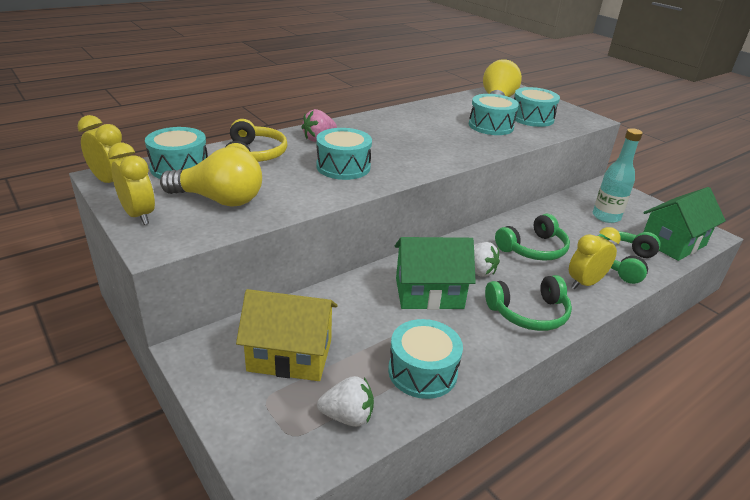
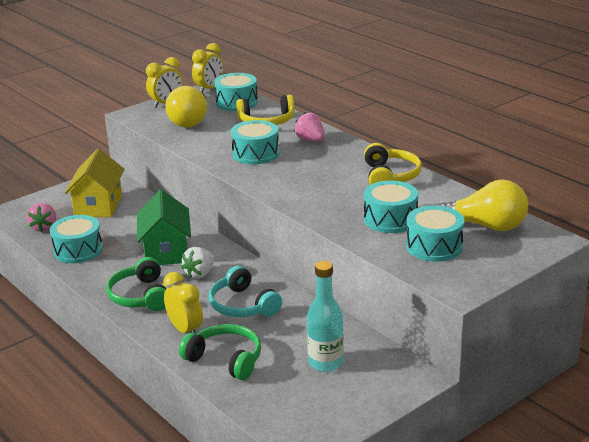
camera: 90 degrees right, 5 degrees down
(347, 416) = (44, 228): white strawberry -> pink strawberry
(411, 117) = (390, 176): none -> yellow headphones
(533, 249) = (242, 305): green headphones -> turquoise headphones
(673, 243) = (274, 406): green house -> none

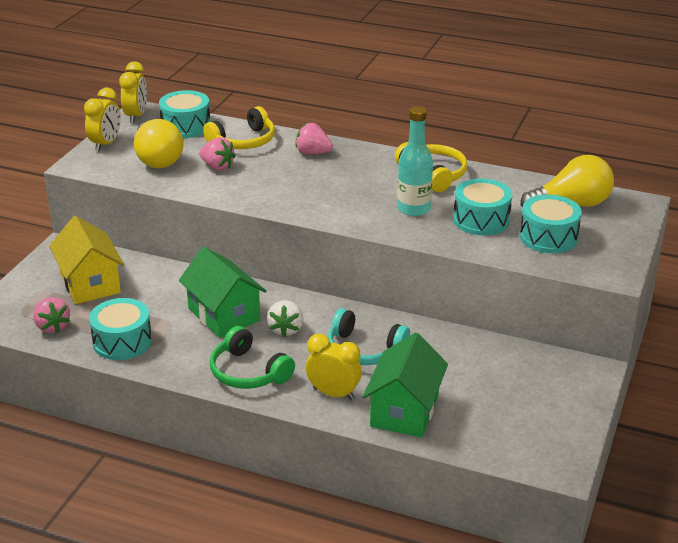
camera: 30 degrees left, 5 degrees up
(225, 359) = (404, 411): green headphones -> green house
(227, 135) = (217, 167): none -> pink strawberry
(255, 154) = (273, 181): turquoise drum -> none
(325, 363) = (500, 383): turquoise bottle -> turquoise bottle (413, 209)

